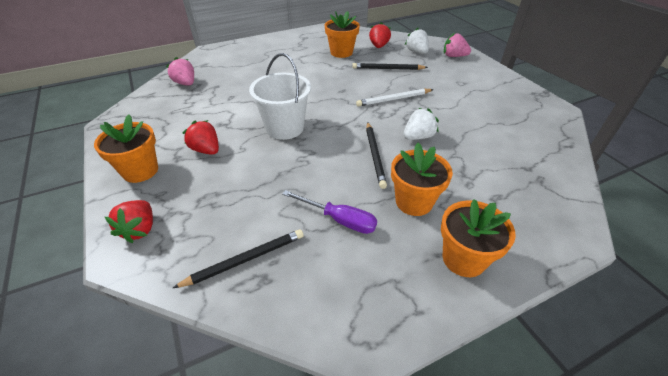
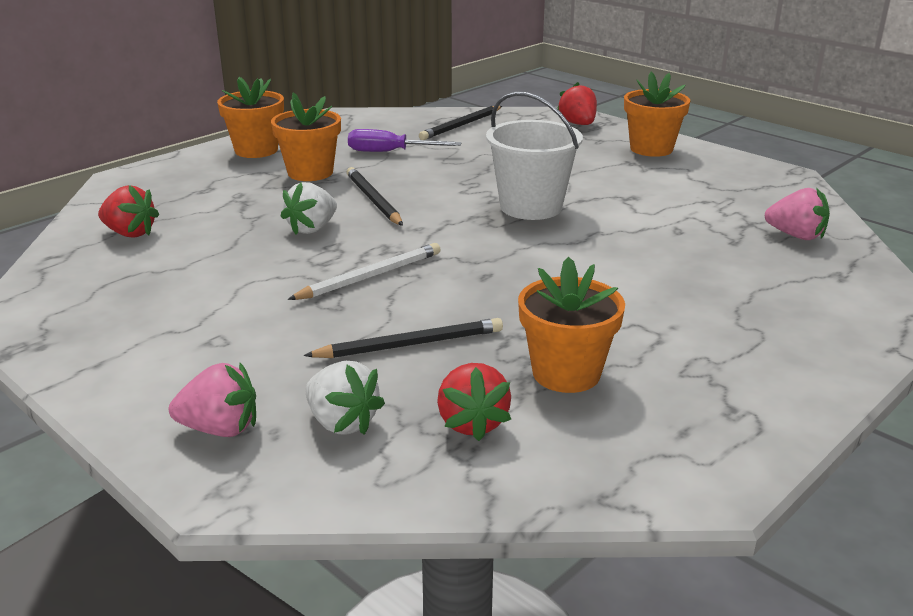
camera: 160 degrees right, 15 degrees down
(206, 150) = (606, 172): red strawberry -> red strawberry (130, 233)

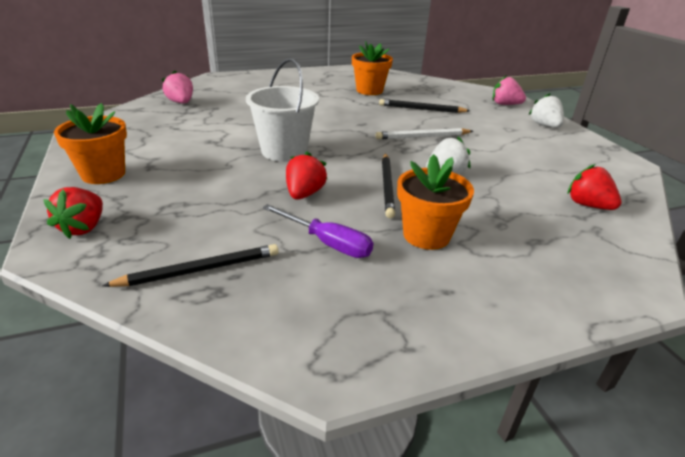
camera: 155 degrees left, 5 degrees up
(256, 150) = (480, 299): orange flower pot -> none
(342, 423) = (460, 97): white strawberry -> white strawberry (544, 125)
(472, 423) = (415, 88): red strawberry -> red strawberry (304, 194)

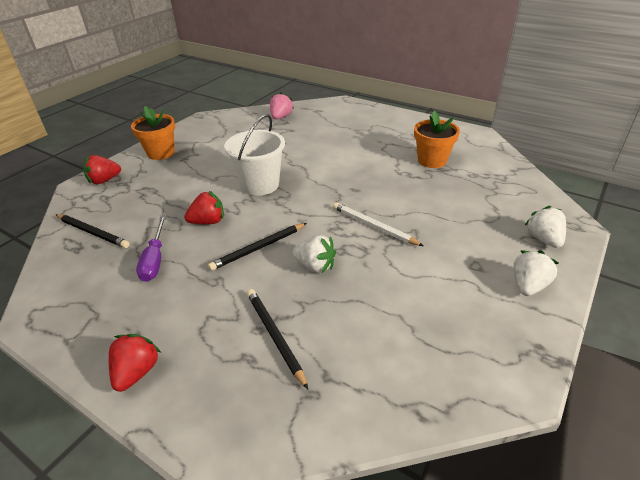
camera: 55 degrees right, 5 degrees up
(421, 109) = (436, 200): black pencil -> black pencil (274, 336)
(426, 235) = (203, 296): orange flower pot -> none
(505, 104) = (543, 239): pink strawberry -> white strawberry
(588, 205) = (357, 375): red strawberry -> red strawberry (137, 372)

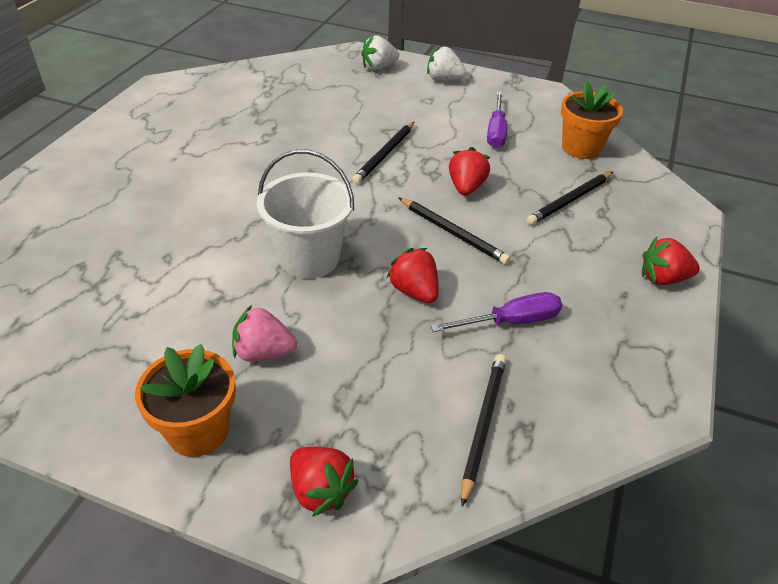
camera: 105 degrees left, 5 degrees up
(281, 117) = (54, 275): pink strawberry -> pink strawberry (263, 352)
(315, 266) = (466, 187): white strawberry -> red strawberry
(374, 226) = (385, 154): white pencil -> black pencil
(410, 307) = (496, 131): none -> purple screwdriver
(432, 160) = (234, 118): orange flower pot -> orange flower pot (581, 148)

